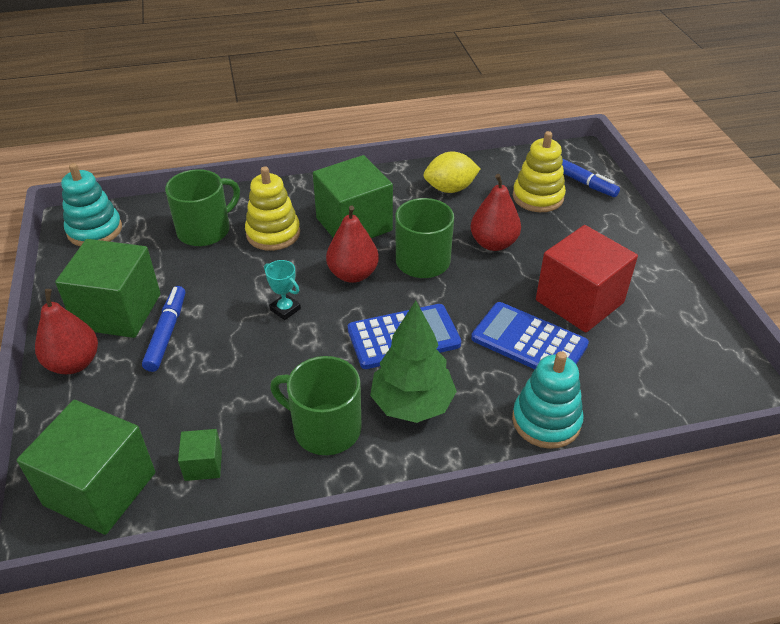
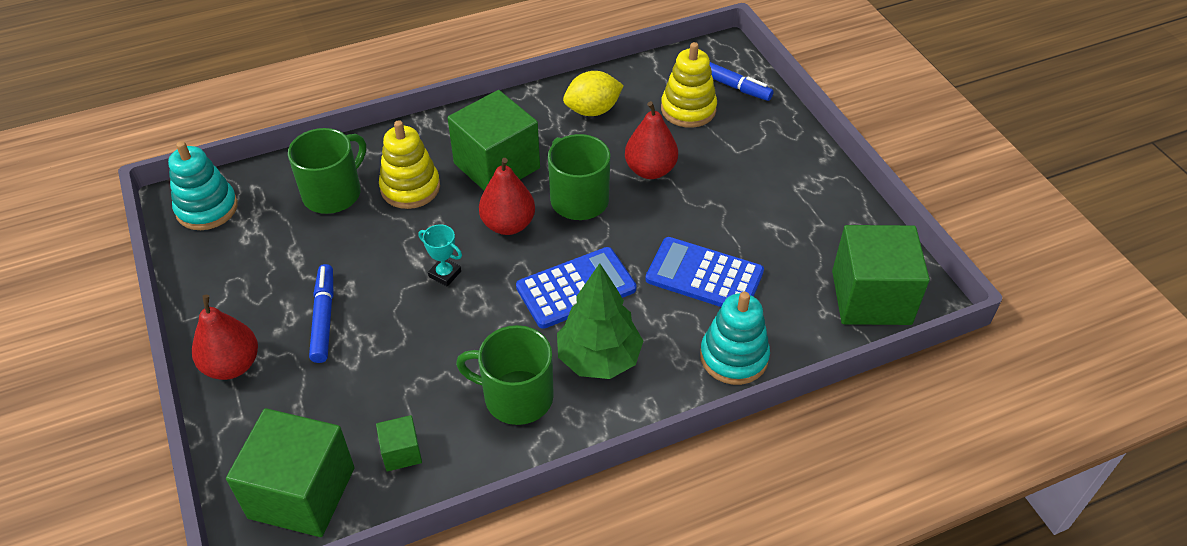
camera: 10 degrees left, 5 degrees up
(118, 311) = (263, 300): green cube -> green cube (871, 297)
(579, 301) = (748, 225): red cube -> none

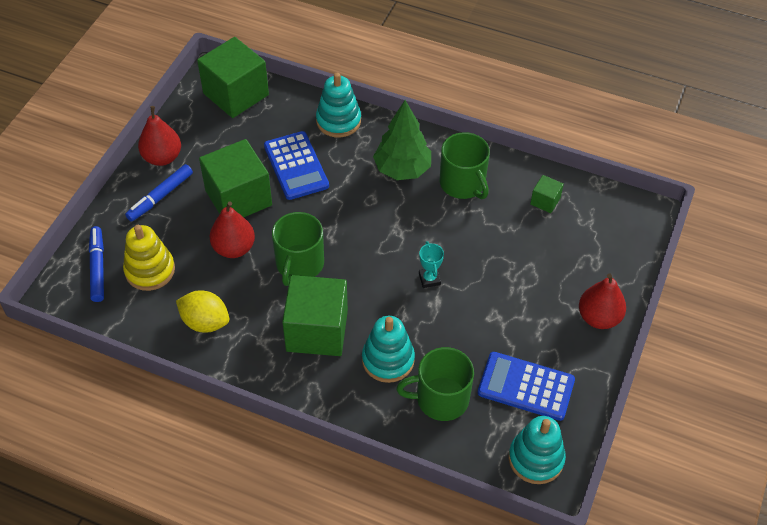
camera: 135 degrees left, 5 degrees up
(302, 492) = (610, 219): green cube -> green cube (238, 198)
(324, 318) = (523, 307): blue marker -> blue marker (160, 197)
(410, 188) = (388, 360): yellow stacking toy -> turquoise stacking toy
(508, 225) = (359, 281): red pear -> red pear (162, 157)
(576, 288) = (368, 213): blue calculator -> blue calculator (526, 386)

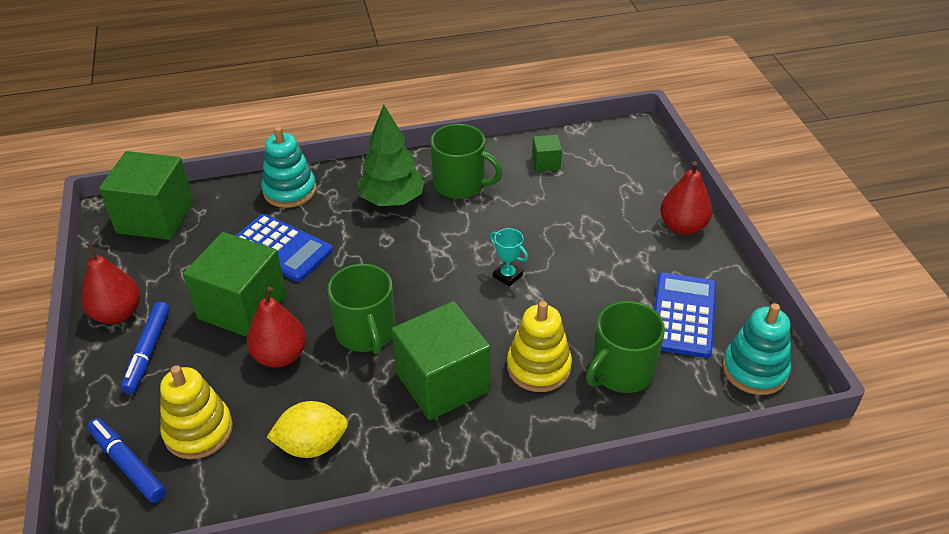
camera: 35 degrees left, 10 degrees down
(388, 360) = (538, 367): turquoise stacking toy -> yellow stacking toy
(526, 386) = (683, 315): blue calculator -> blue calculator turned 120 degrees clockwise

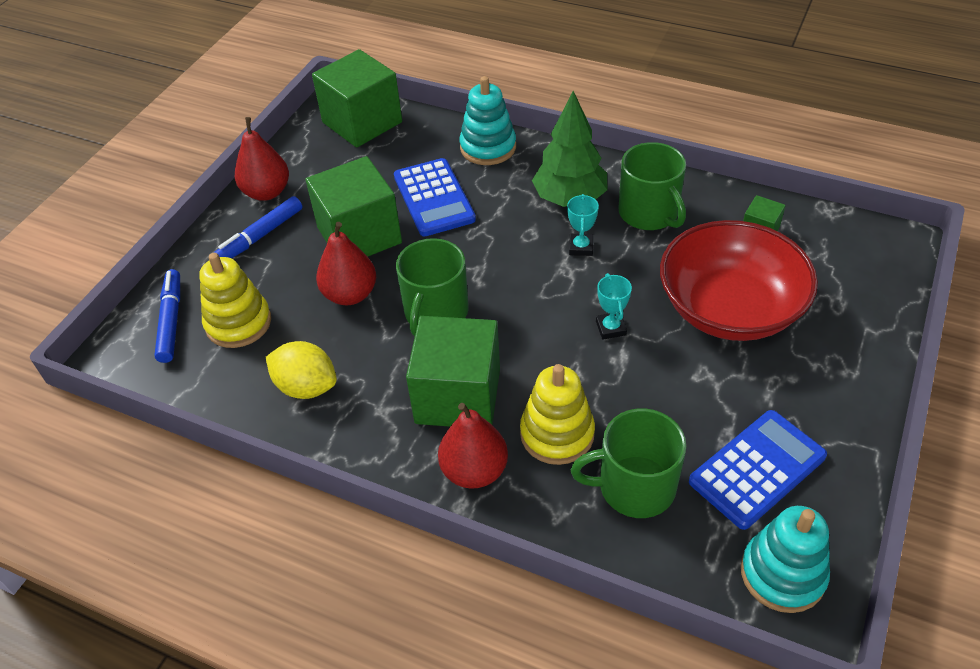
camera: 40 degrees right, 5 degrees up
(433, 231) = (581, 247): none -> turquoise trophy
(573, 223) = (729, 308): none -> red bowl
(682, 226) = (851, 374): red pear -> red pear (474, 471)

